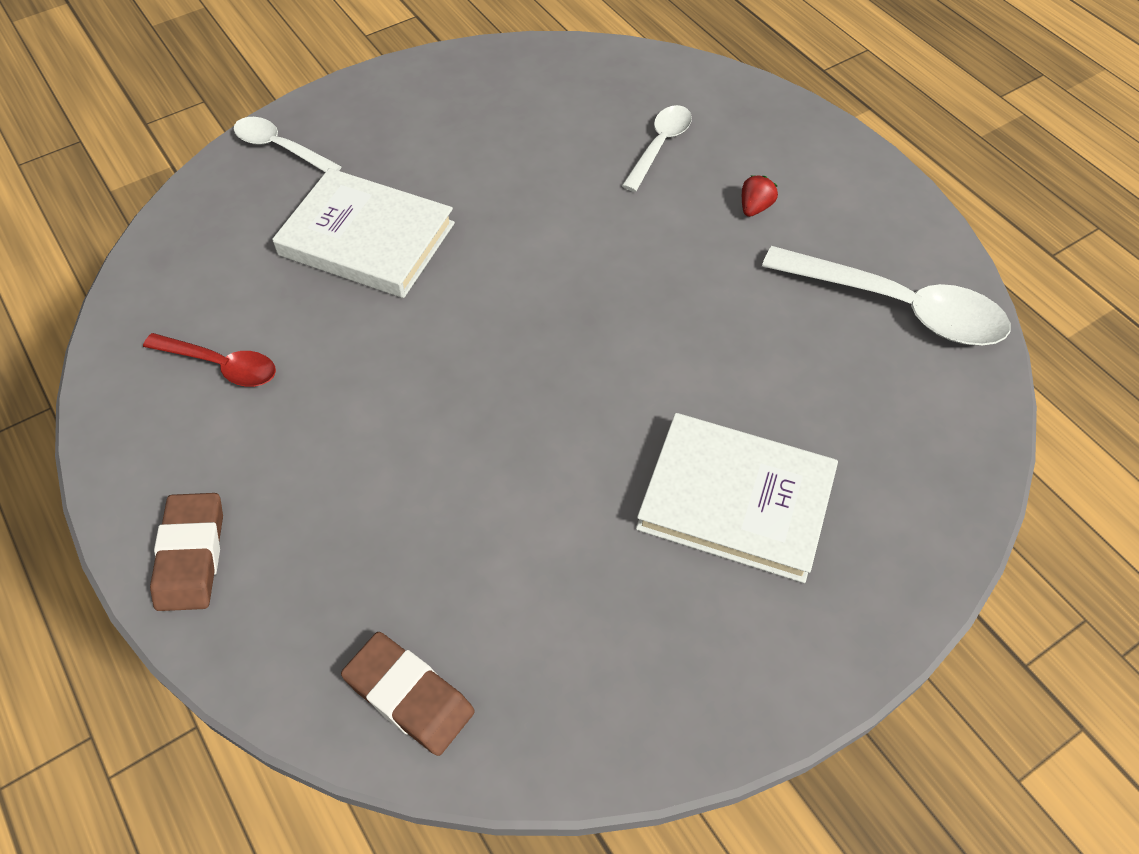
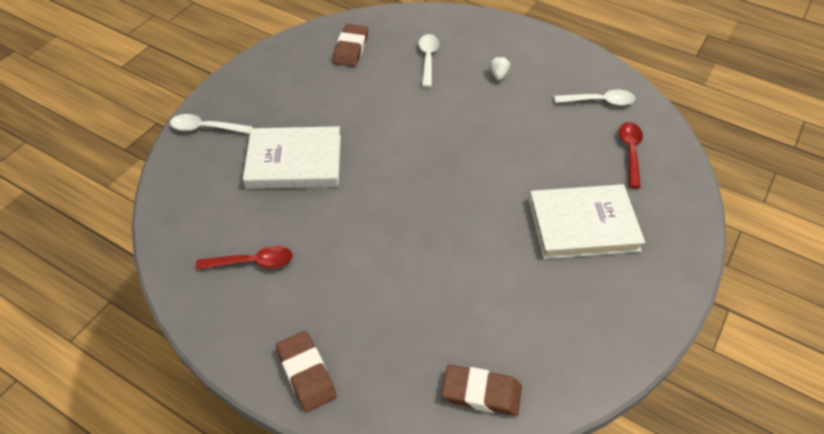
camera: 25 degrees left, 5 degrees down
(553, 94) = (351, 49): none -> brown eraser
(755, 207) = (498, 75): red strawberry -> white strawberry
(895, 411) = (630, 152): none -> red spoon
(897, 307) = (599, 101): white spoon -> white spoon, size x0.58

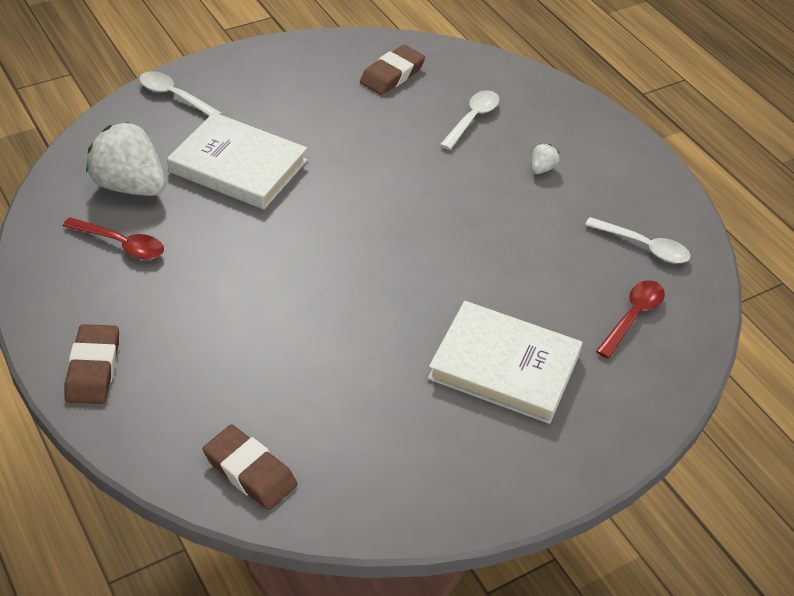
camera: 25 degrees right, 5 degrees down
(224, 213) = (130, 186): none -> white strawberry

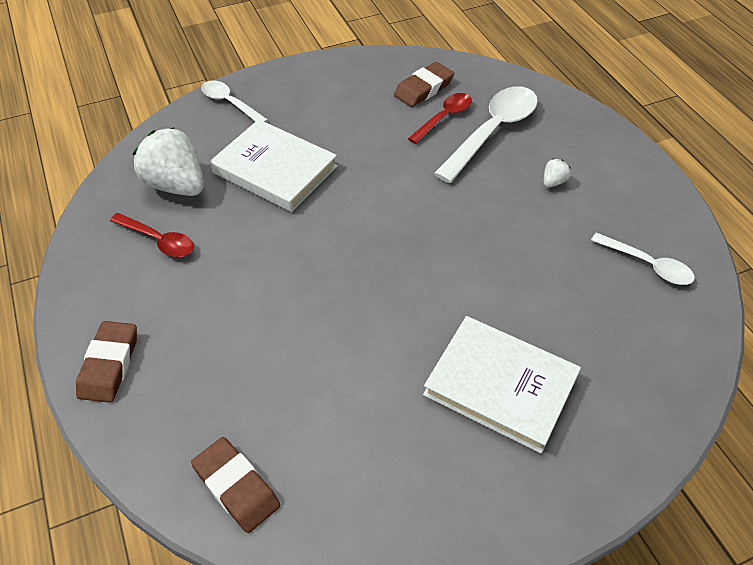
camera: 10 degrees right, 5 degrees up
(472, 119) = (492, 132): white spoon -> white spoon, size x1.74
(632, 317) = (633, 339): red spoon -> red spoon (444, 118)

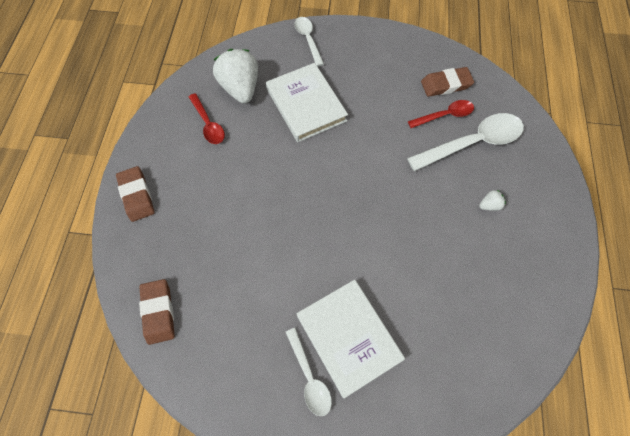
camera: 30 degrees right, 15 degrees up
(109, 365) = (137, 195): brown eraser -> brown eraser turned 60 degrees counterclockwise
(647, 265) = (512, 305): white spoon -> white spoon (309, 376)

